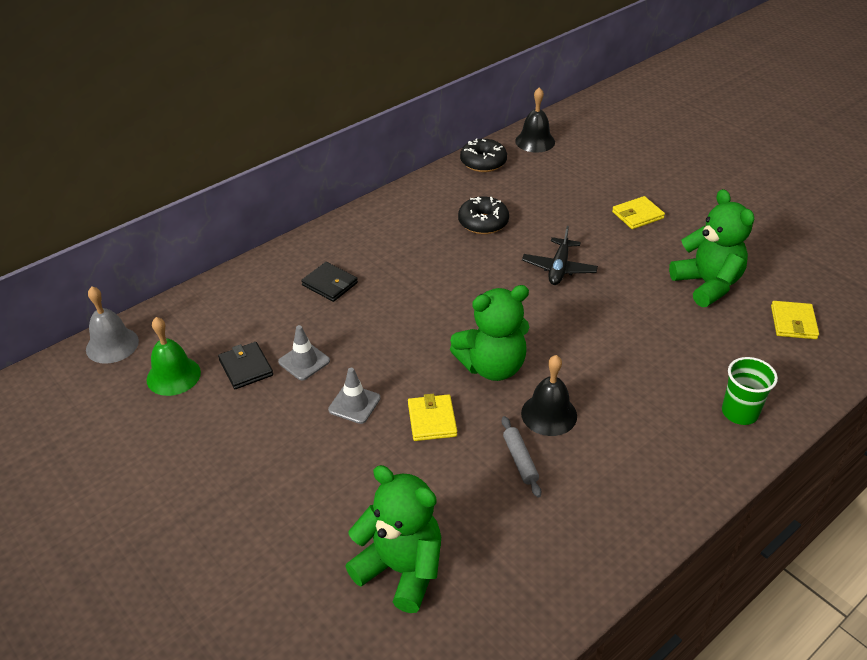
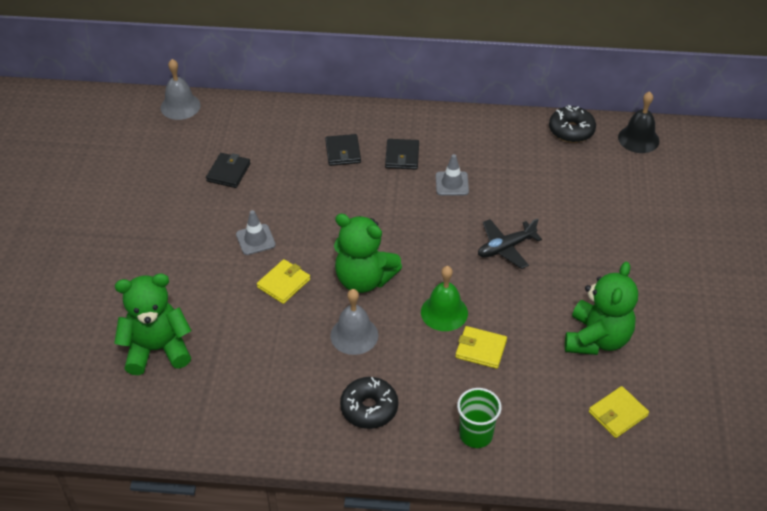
camera: 45 degrees right, 5 degrees up
(173, 376) = (187, 149): green bell -> green bell (444, 312)
(304, 361) = (263, 192): grey traffic cone -> grey traffic cone (452, 184)
(384, 256) = (402, 156): none -> black wallet
(401, 569) = (157, 349): green teddy bear -> green teddy bear turned 90 degrees counterclockwise
(483, 222) = (502, 177): black donut -> black donut (369, 408)
(520, 460) = (298, 347): grey rolling pin -> none
(549, 414) = (354, 335): black bell -> grey bell
(637, 215) = (628, 251): yellow wallet -> yellow wallet (481, 349)

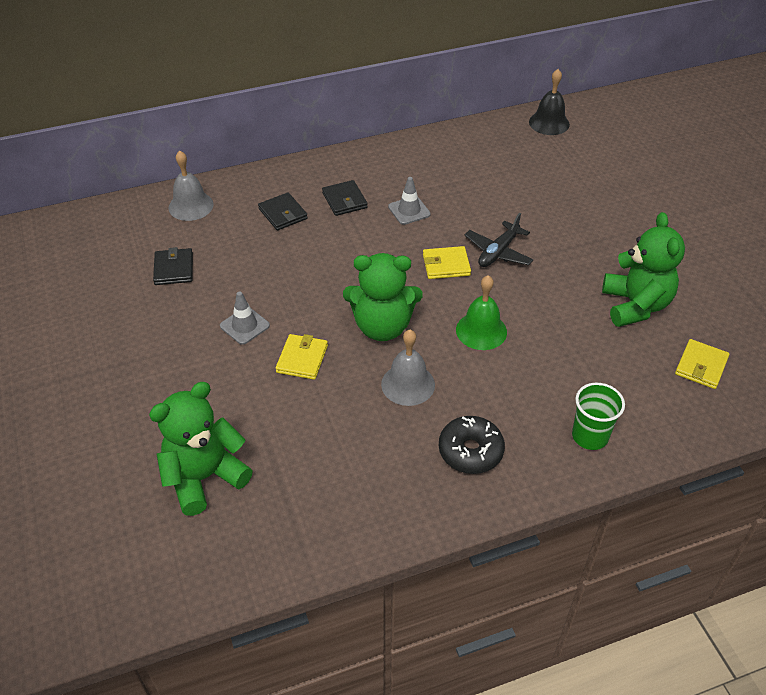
camera: 25 degrees left, 0 degrees up
(180, 106) = (80, 220): grey bell -> grey bell (191, 206)
(481, 349) = (539, 353): yellow wallet -> yellow wallet (446, 265)
(571, 130) = (486, 133): black donut -> none

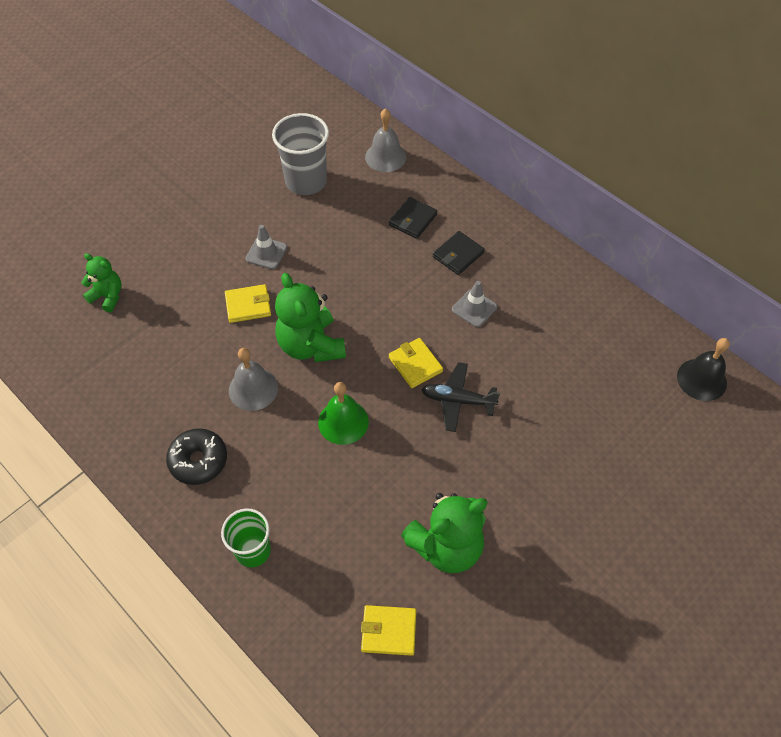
camera: 65 degrees right, 10 degrees up
(173, 269) = (306, 181): black wallet -> grey cup
(204, 477) = (108, 296): green teddy bear -> green teddy bear, size x0.58

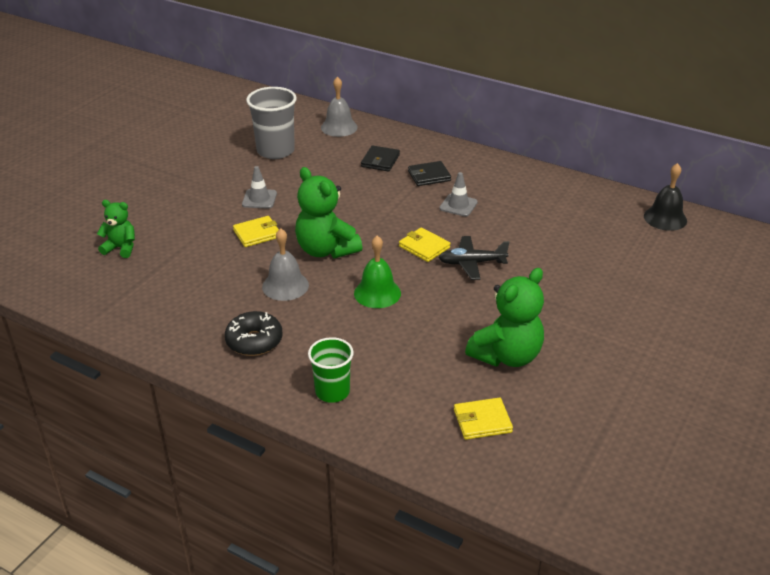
camera: 15 degrees left, 20 degrees down
(458, 255) = (429, 176): black wallet -> black wallet turned 45 degrees clockwise

